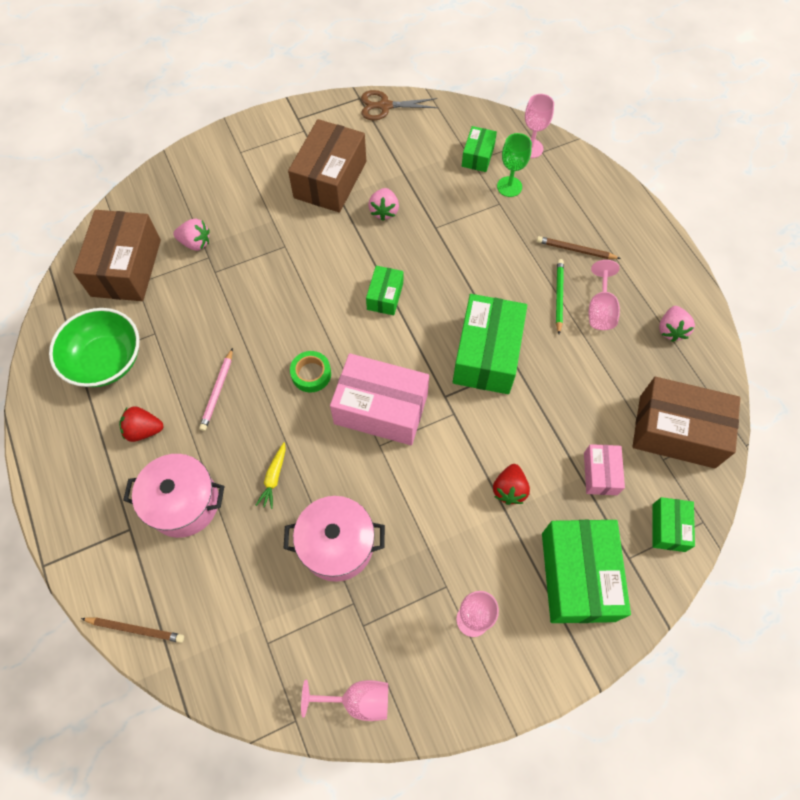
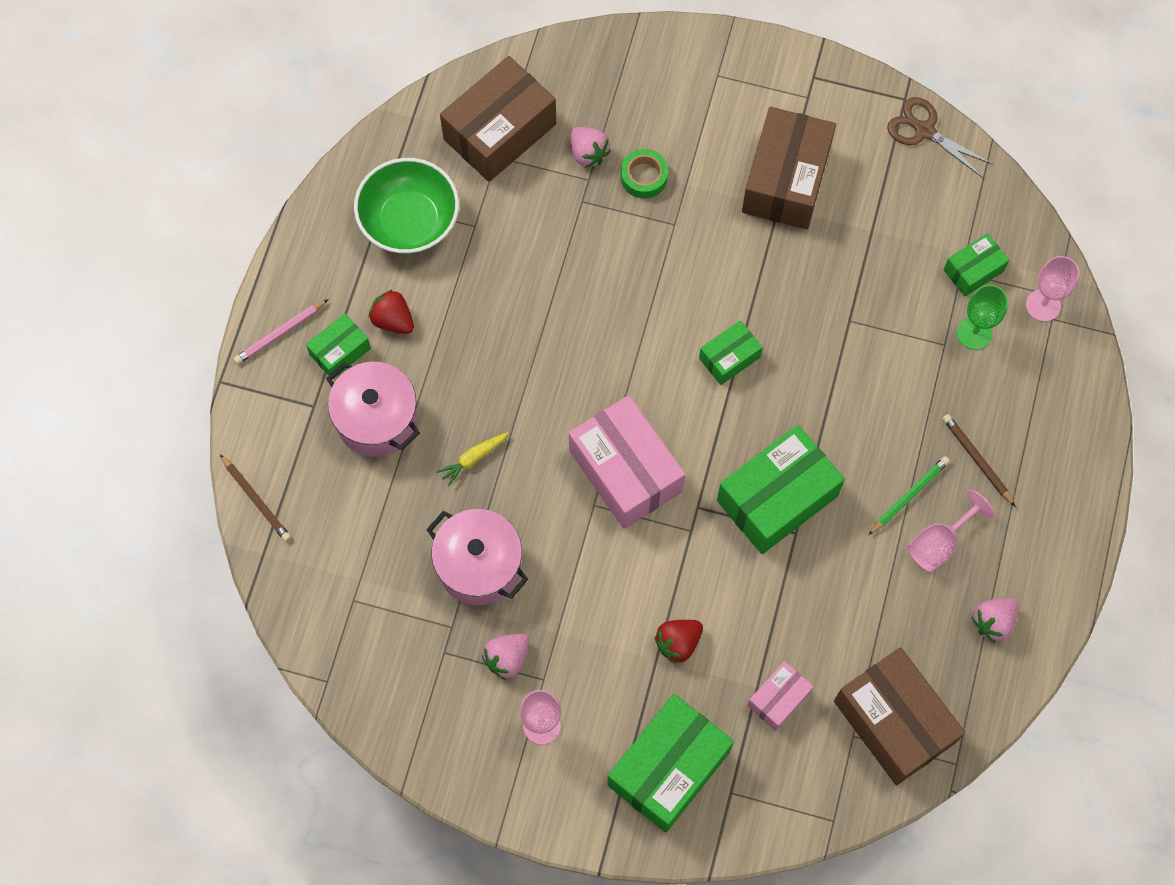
camera: 40 degrees right, 5 degrees up
(217, 391) = (487, 333): pink pencil -> pink pencil (279, 333)
(311, 374) = (588, 384): green tape -> green tape (644, 177)
(330, 179) = (786, 180): brown box -> brown box turned 45 degrees counterclockwise
(357, 700) = (389, 708): pink goblet -> none
(384, 211) = (811, 261): pink strawberry -> pink strawberry (507, 658)
(668, 527) = (795, 798): green box -> green box (340, 351)

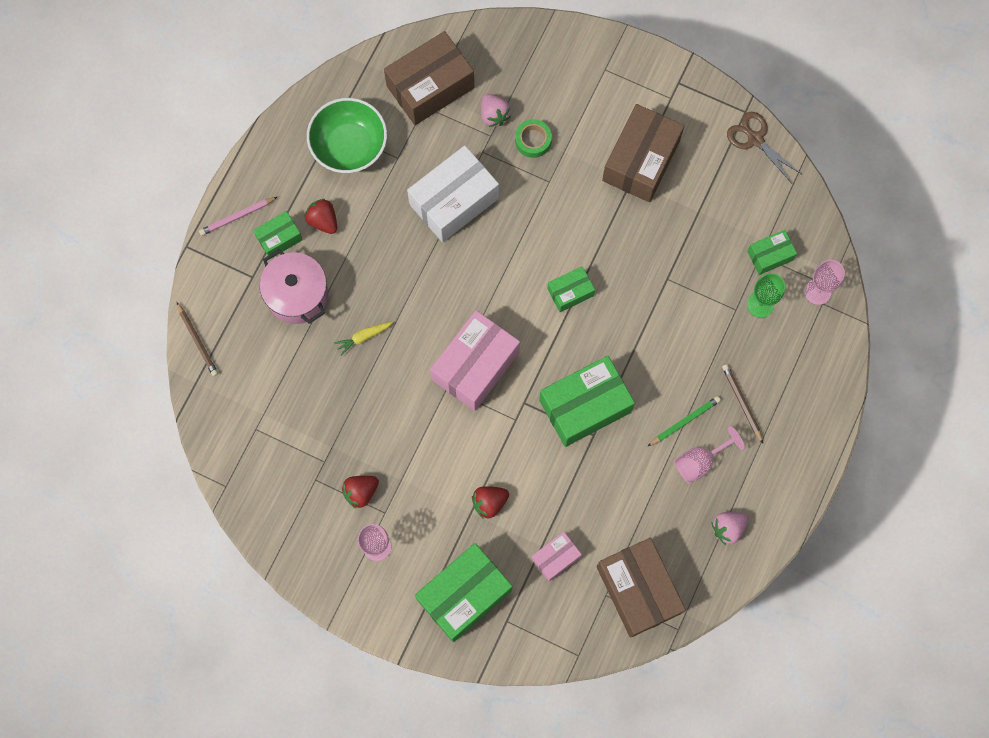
camera: 10 degrees right, 5 degrees up
(479, 565) = (353, 419): pink pot -> none
(507, 658) = (360, 492): pink strawberry -> red strawberry
(557, 268) = (454, 201): none -> white box
(625, 471) = (475, 366): pink box -> pink box turned 60 degrees clockwise

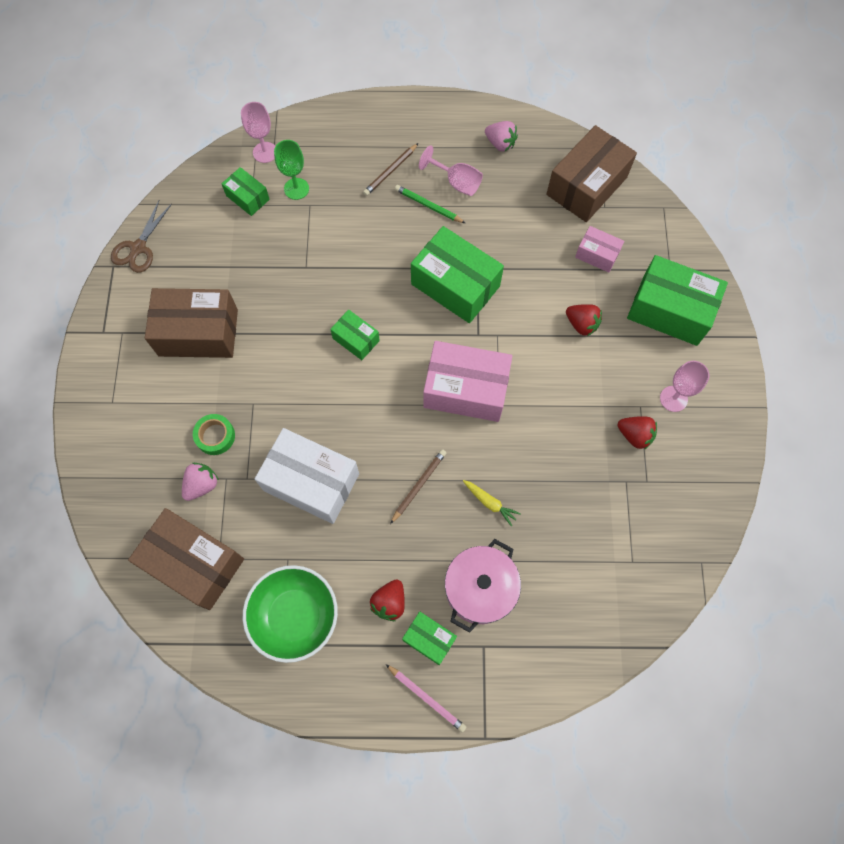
camera: 115 degrees left, 5 degrees down
(197, 341) = (578, 669): brown pencil -> brown pencil (419, 485)

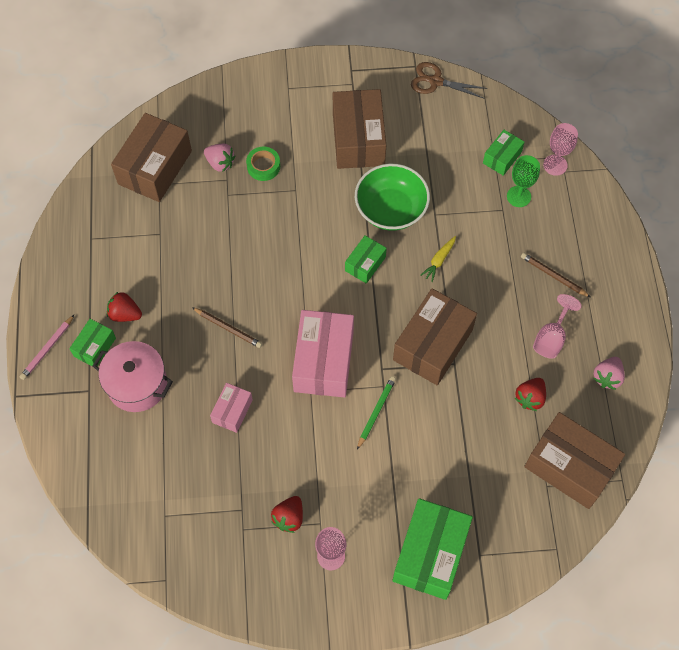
camera: 85 degrees right, 5 degrees down
(295, 616) = (113, 245): green bowl -> green bowl (391, 209)
(311, 482) = (227, 243): white box -> none
(428, 205) = (519, 313): green pencil -> green pencil (376, 412)
(455, 285) = (433, 345): green box -> brown box
(490, 503) = (215, 389): yellow carrot -> yellow carrot (439, 260)
(581, 324) = (404, 465): red strawberry -> red strawberry (530, 398)
(597, 254) = (486, 479): pink box -> pink box (232, 411)

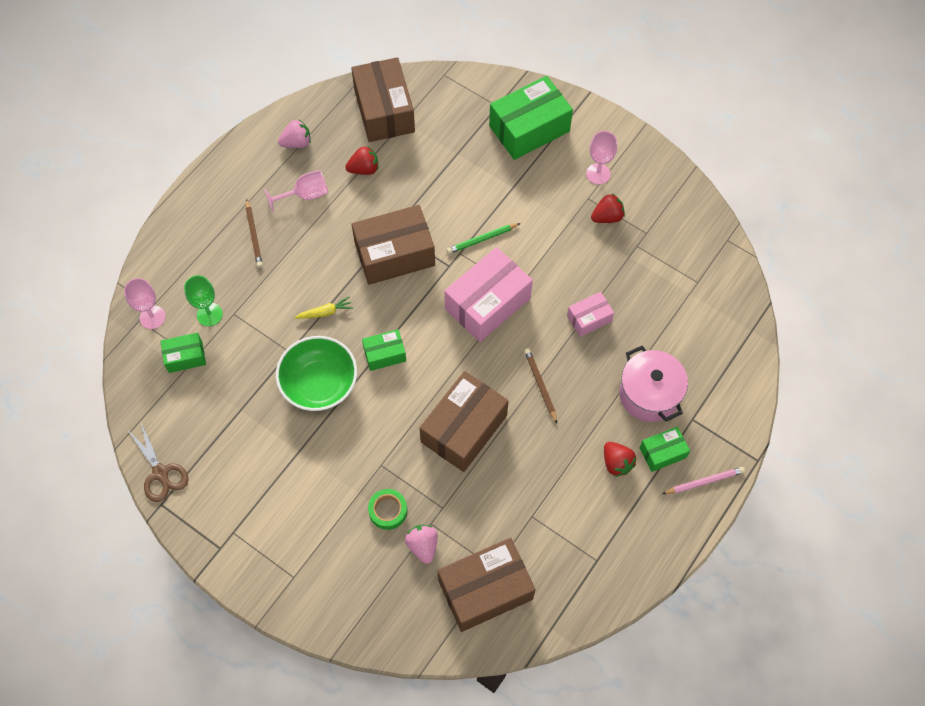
camera: 140 degrees left, 0 degrees up
(358, 139) = (283, 470): brown box -> brown box (464, 429)

